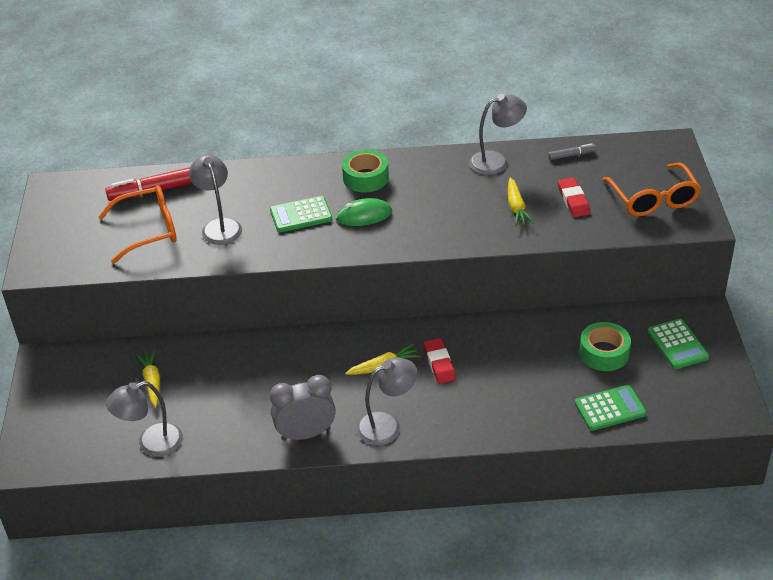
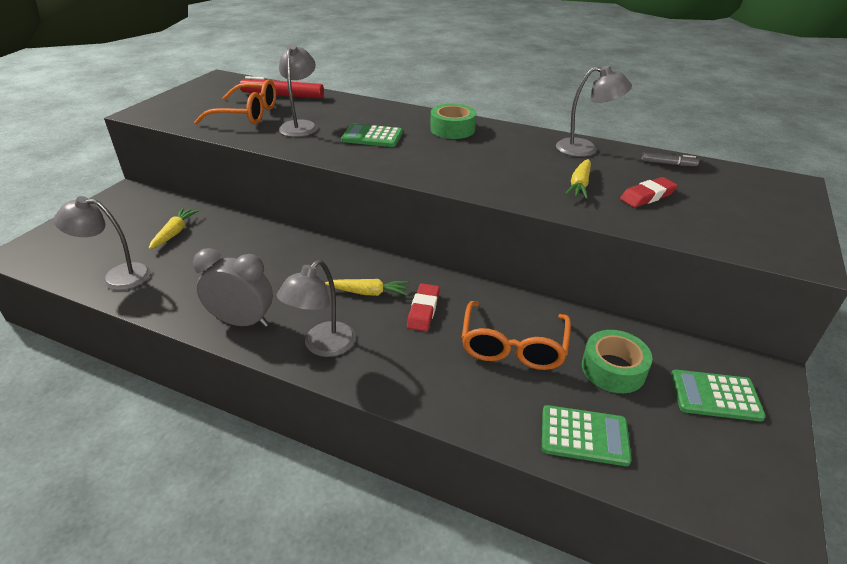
camera: 25 degrees right, 5 degrees down
(364, 215) = (425, 151): green mouse -> none
(387, 425) = (323, 346): grey lamp -> grey lamp turned 120 degrees clockwise
(573, 200) = (647, 196): red eraser -> red eraser turned 45 degrees clockwise
(653, 199) = (747, 221): orange glasses -> orange glasses (513, 346)
(677, 344) = (715, 396): green calculator -> green calculator turned 90 degrees clockwise

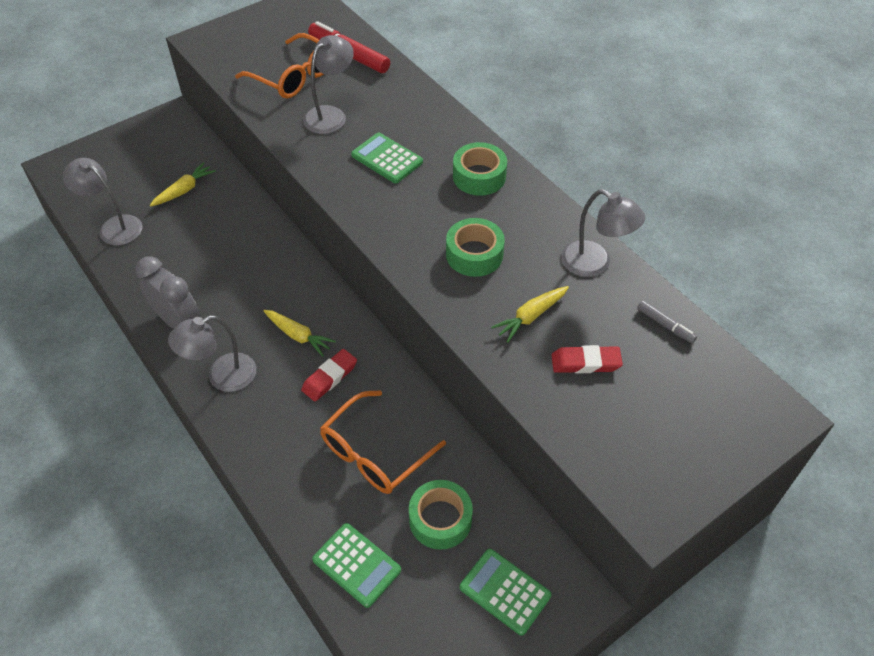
camera: 30 degrees right, 15 degrees up
(498, 166) = (474, 254): none -> green tape

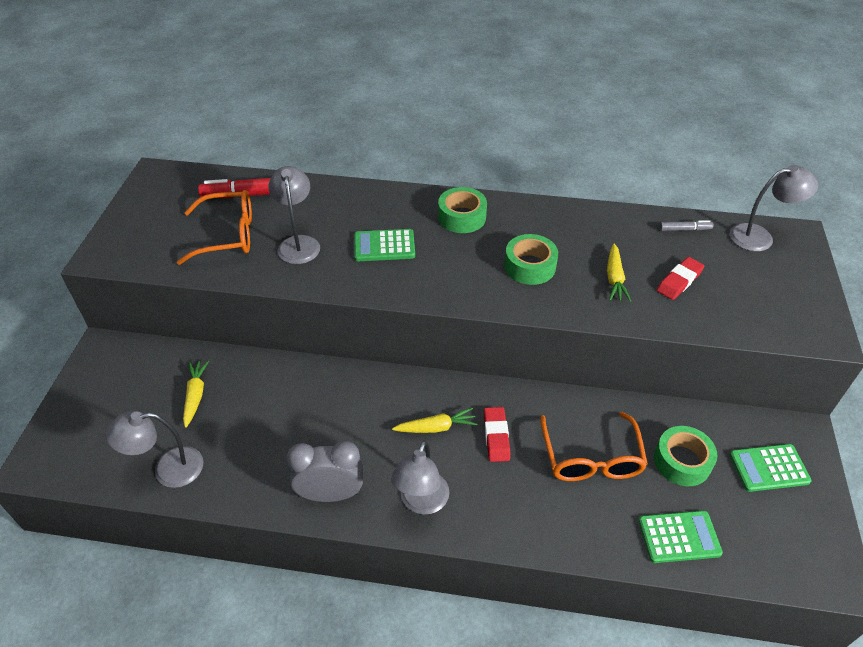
camera: 45 degrees left, 5 degrees down
(595, 264) = (602, 222): grey lamp -> grey lamp (759, 237)

